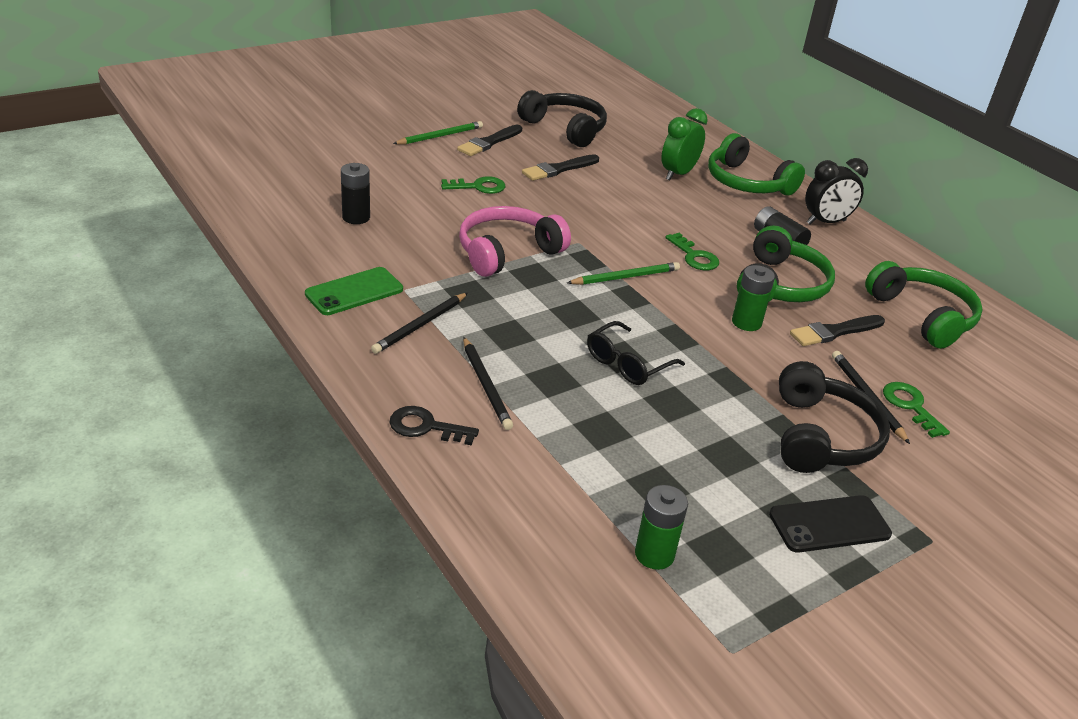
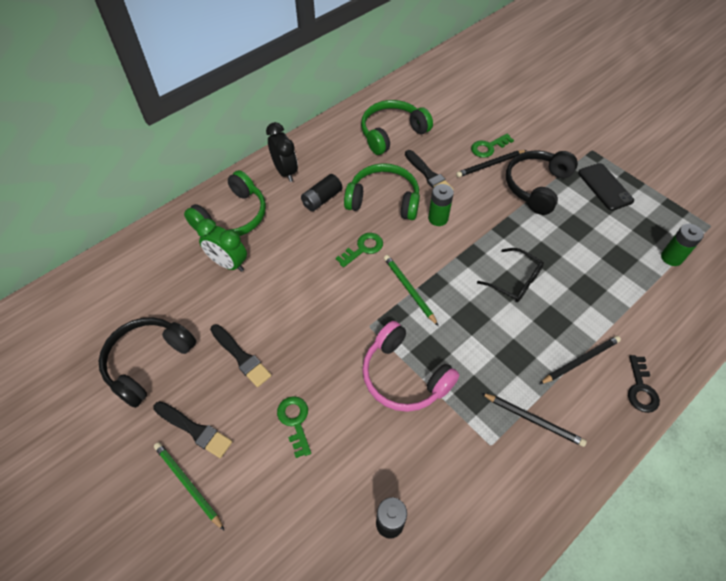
camera: 95 degrees left, 20 degrees up
(354, 292) = (512, 485): green phone -> none
(821, 436) = (536, 186): black headphones -> black headphones turned 60 degrees counterclockwise

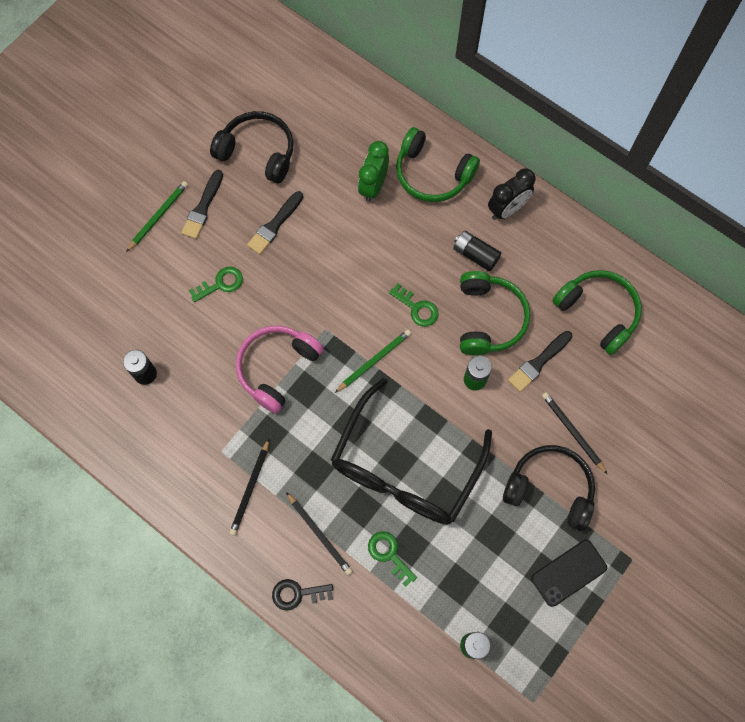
camera: 80 degrees right, 15 degrees up
(488, 147) = (602, 428): green key -> green key (389, 554)
(515, 281) = (405, 467): black glasses -> black glasses, size x2.25

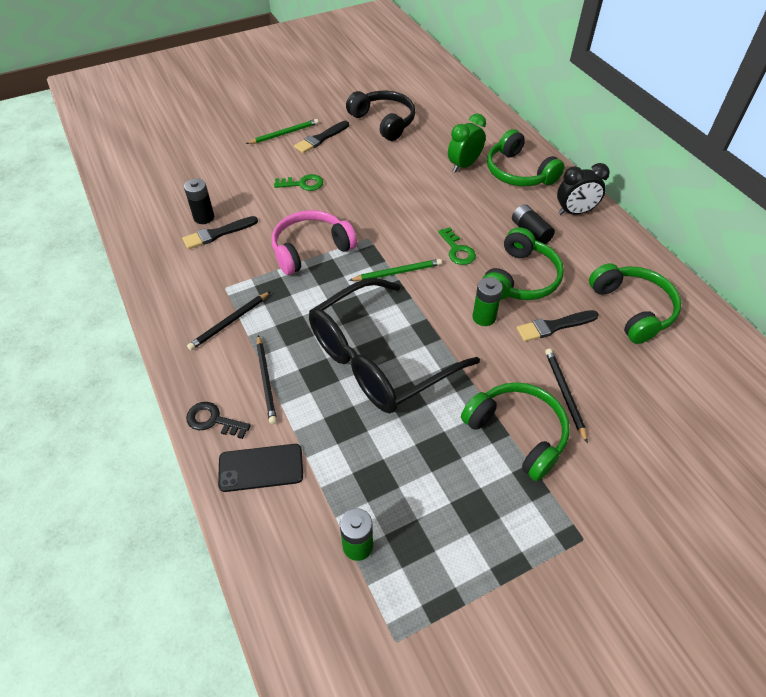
camera: 25 degrees right, 20 degrees down
(275, 225) = (369, 164): black brush -> black brush (218, 234)
(389, 554) = (321, 424): green key -> none
(550, 488) = (517, 433): black headphones -> green headphones
(568, 573) = (502, 520): black phone -> black phone (261, 468)

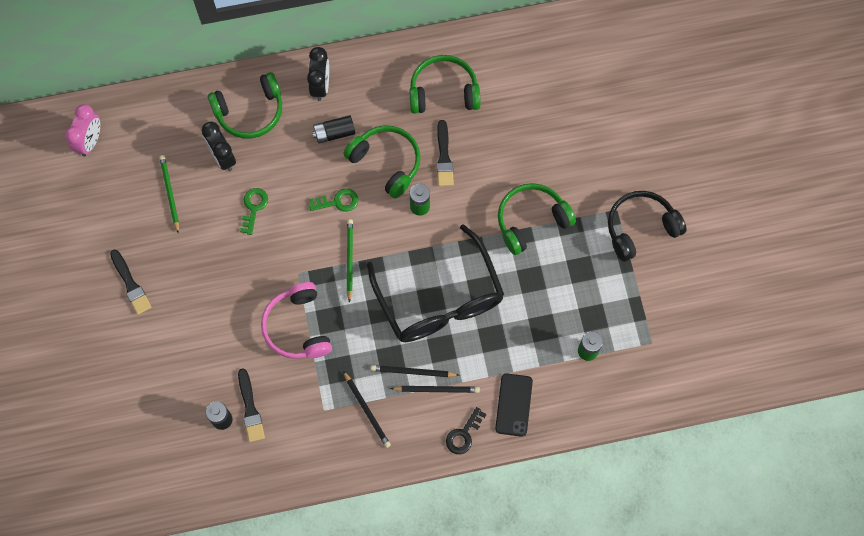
camera: 75 degrees left, 20 degrees up
(284, 133) = (108, 320): green pencil -> green pencil (170, 193)
(303, 184) = (201, 317): green key -> green key (254, 207)
(384, 122) = (123, 213): black headphones -> black headphones (640, 228)
(439, 93) = (90, 141): none -> pink clock
(464, 165) = (223, 157): green clock -> black clock
(564, 393) = (507, 175): black pencil -> black pencil (413, 372)

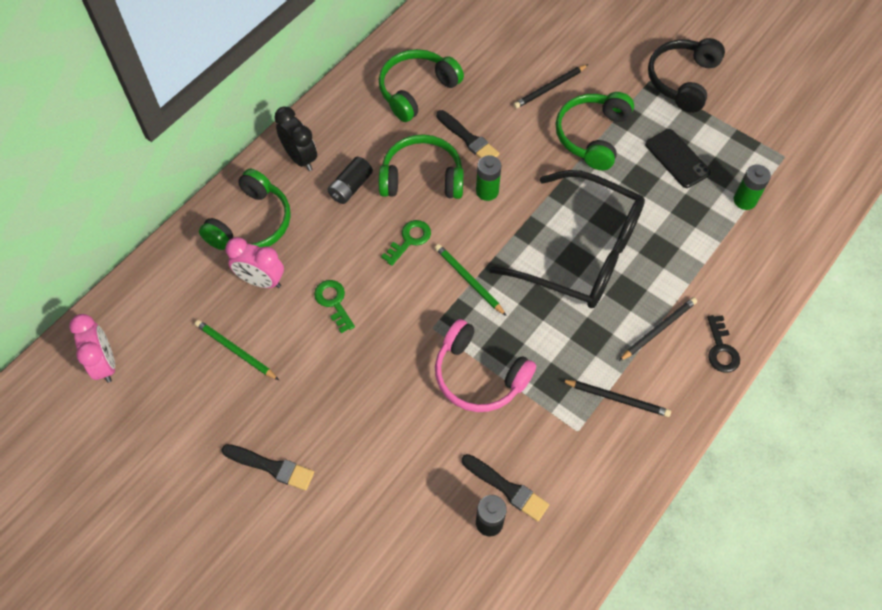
camera: 40 degrees left, 10 degrees down
(223, 157) = (261, 281): black clock -> pink clock
(413, 372) = (622, 331): black pencil -> black pencil (549, 88)
(513, 405) = (734, 290): black phone -> black phone (677, 158)

